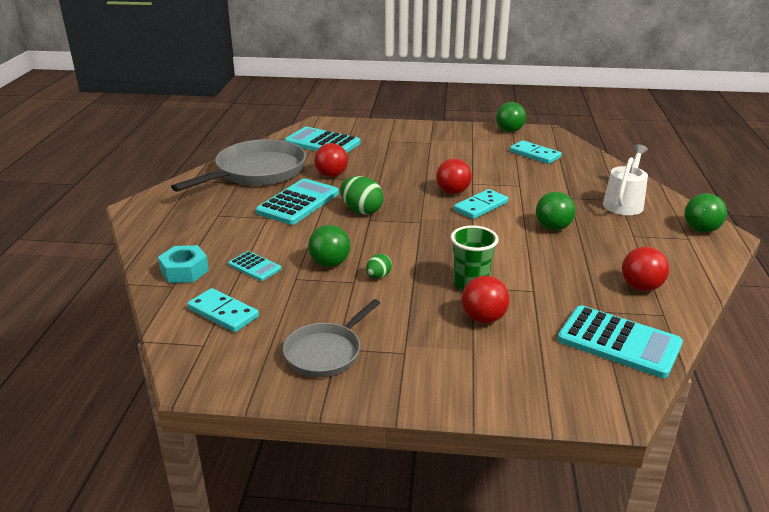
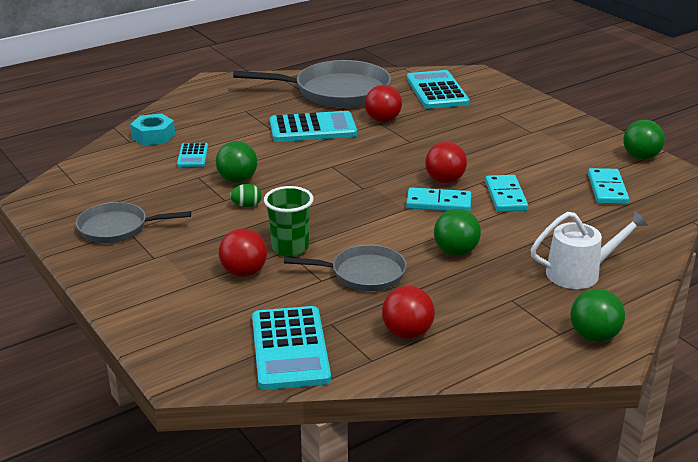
camera: 50 degrees right, 0 degrees up
(223, 313) = (119, 172): turquoise domino -> turquoise domino (506, 196)
(361, 211) = (341, 157): green egg -> none
(543, 271) = (363, 274): none -> grey pan

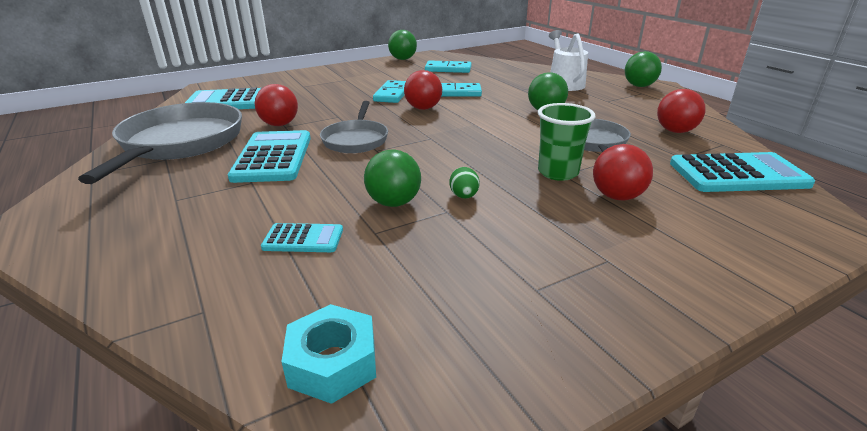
camera: 85 degrees left, 0 degrees up
(118, 228) = (532, 300): grey pan -> grey pan (356, 139)
(153, 136) = (200, 282): turquoise nut -> turquoise nut (333, 363)
(438, 203) = (464, 112): turquoise domino -> turquoise domino (392, 94)

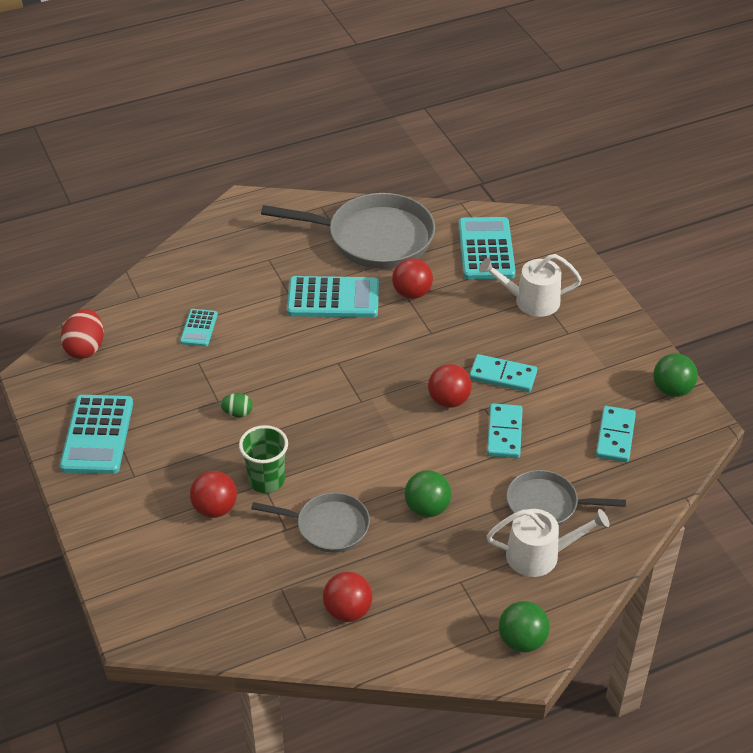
camera: 95 degrees right, 15 degrees up
(306, 88) = (531, 301): none -> white watering can
(333, 363) = (85, 348): turquoise nut -> red egg
(356, 139) = (365, 348): grey pan -> grey pan (547, 505)
(394, 203) = (237, 372): green ball -> none
(737, 174) = (235, 614): turquoise calculator -> turquoise calculator (97, 435)

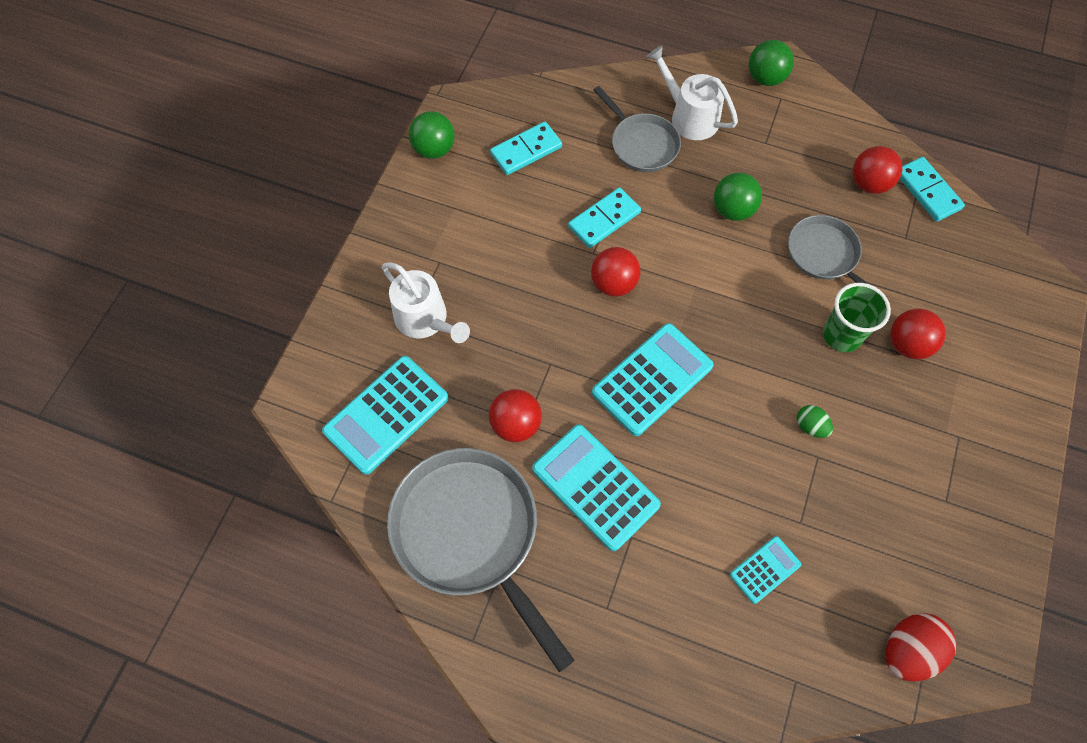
camera: 135 degrees left, 20 degrees up
(97, 435) = (966, 514): turquoise calculator -> turquoise calculator (652, 379)
(503, 376) = (543, 269): turquoise domino -> turquoise domino (927, 191)

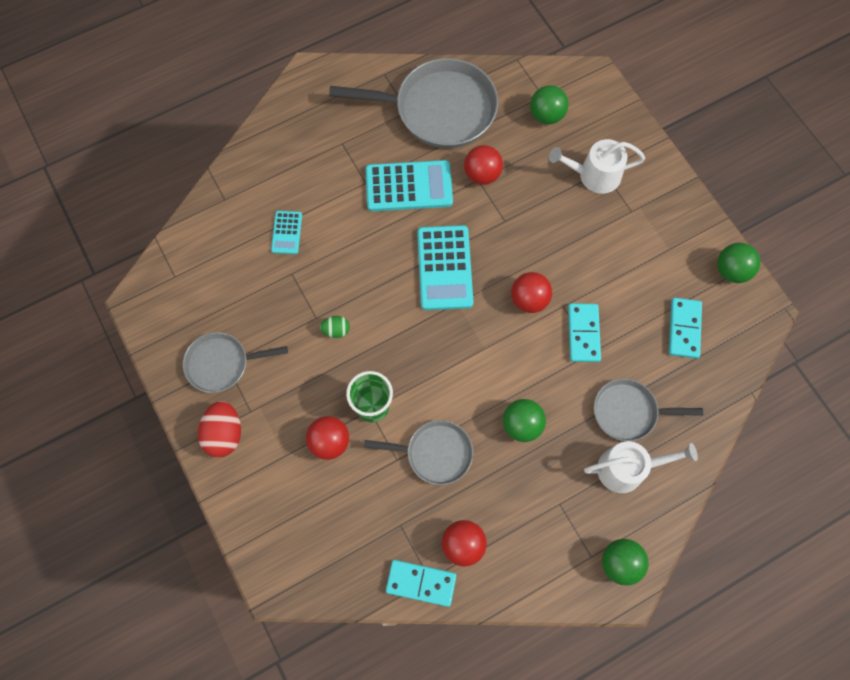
camera: 130 degrees right, 5 degrees up
(386, 414) = (546, 115): turquoise calculator -> green ball
(908, 650) = (183, 265): red egg -> red egg (224, 434)
(951, 505) = (222, 364): none -> grey pan

